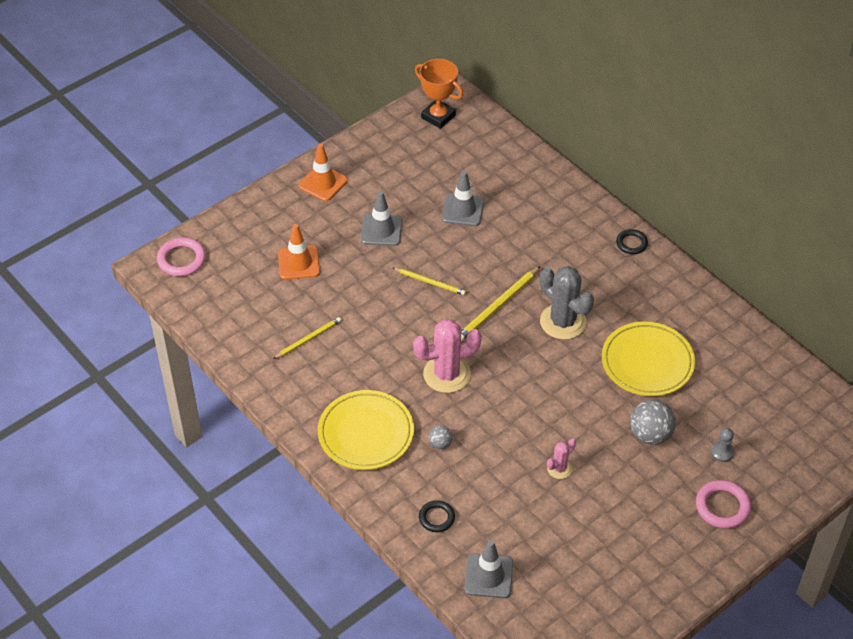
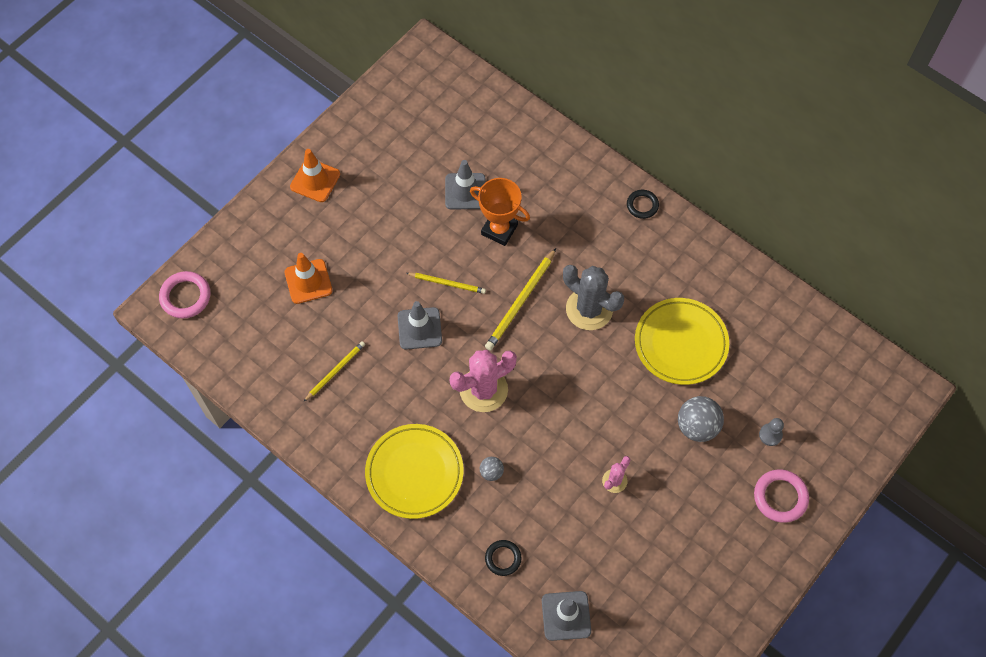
camera: 10 degrees left, 15 degrees up
(381, 230) = (386, 228): grey traffic cone -> grey traffic cone (419, 328)
(438, 116) = (420, 81): orange trophy -> orange trophy (499, 229)

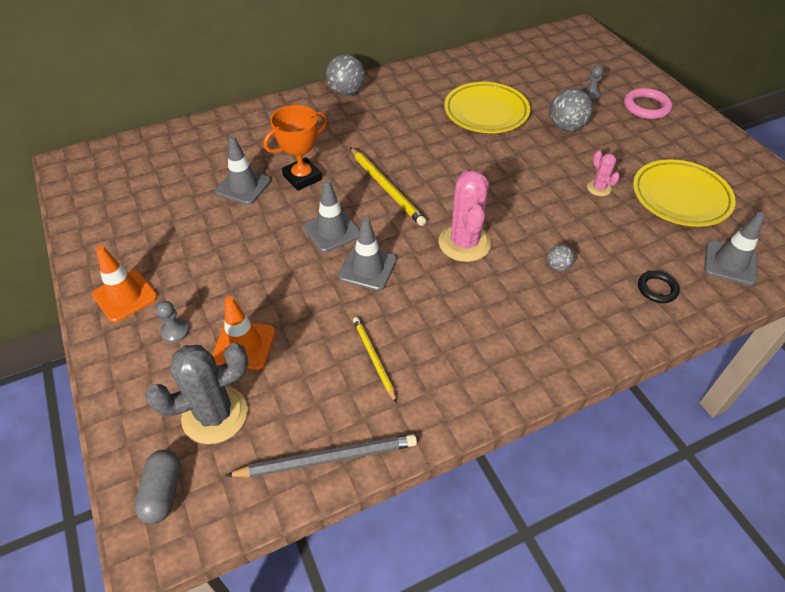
camera: 65 degrees left, 15 degrees down
(185, 296) = (163, 492): pink ring -> grey capsule
(245, 378) = (327, 458): none -> grey pencil
(300, 231) = (175, 331): none -> grey pawn
(414, 473) = (534, 328): yellow plate -> yellow plate (680, 197)
(447, 283) = (332, 231): yellow pencil -> grey traffic cone
(589, 309) = (422, 150): grey cactus -> grey cactus (215, 414)
(642, 205) = (346, 92): black ring -> grey ball

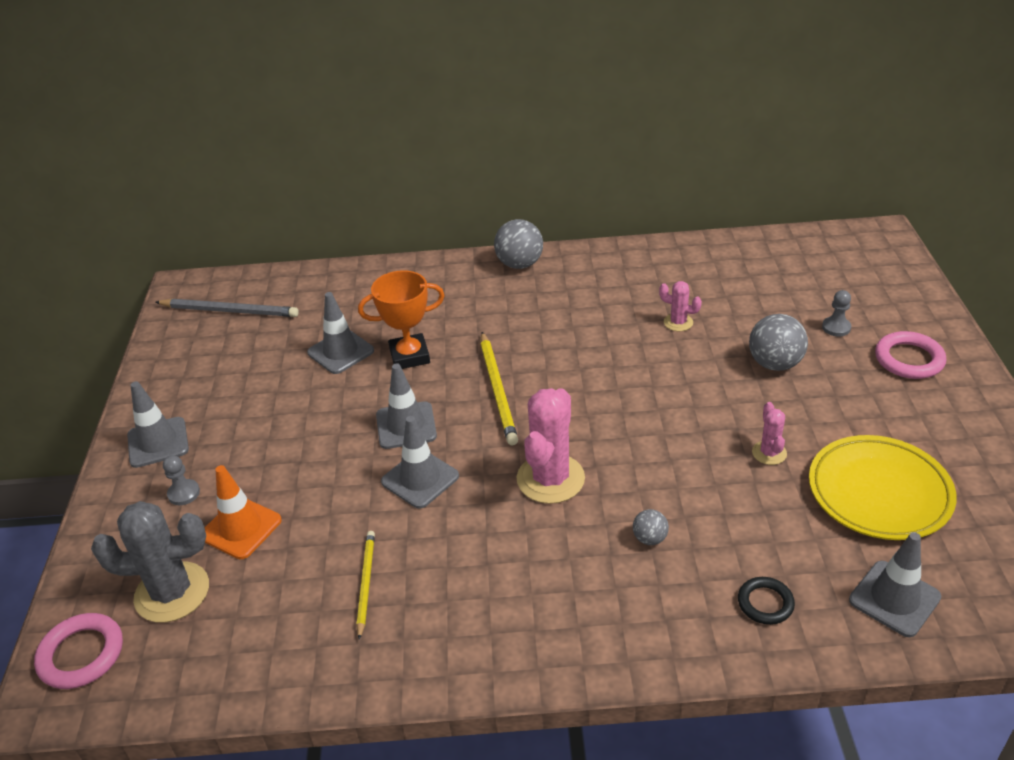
camera: 25 degrees right, 10 degrees down
(125, 296) = (158, 442): orange traffic cone -> grey traffic cone
(163, 492) = (81, 654): grey capsule -> pink ring
(327, 458) = (254, 676): grey pencil -> grey pencil (230, 311)
(486, 112) = (678, 322): yellow plate -> pink cactus

